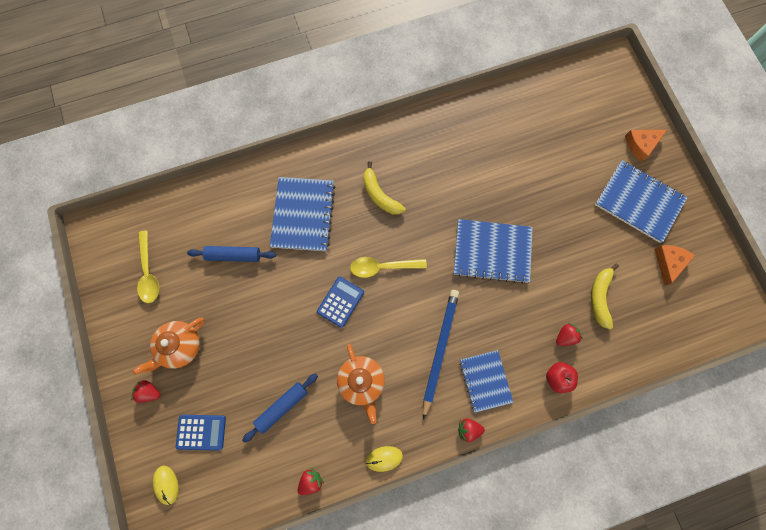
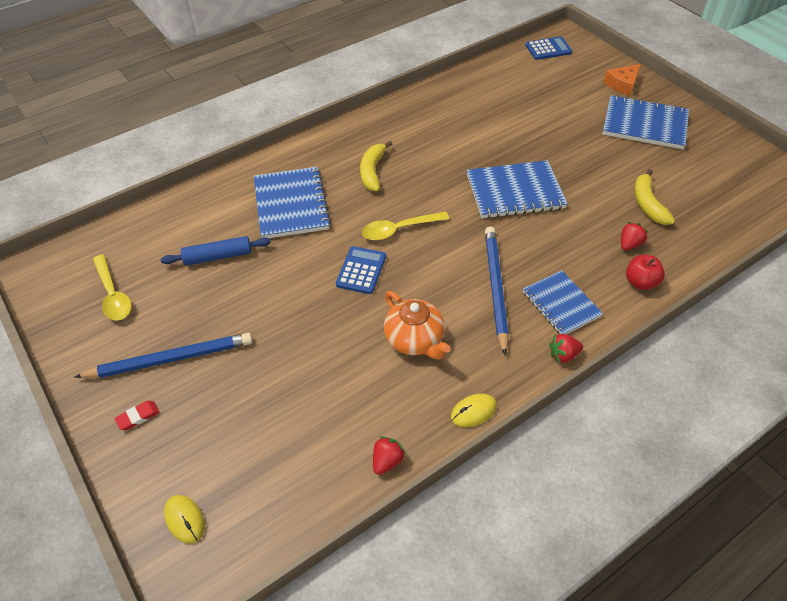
camera: 15 degrees left, 25 degrees down
(149, 392) = (138, 417): red strawberry -> red eraser
(180, 346) = (170, 359): orange teapot -> blue pencil
(201, 432) = (221, 444): blue calculator -> blue calculator (548, 49)
(282, 407) = (322, 389): blue rolling pin -> none
(380, 195) = (373, 171): yellow banana -> yellow banana turned 60 degrees clockwise
(669, 262) = (701, 163): orange cheese -> none

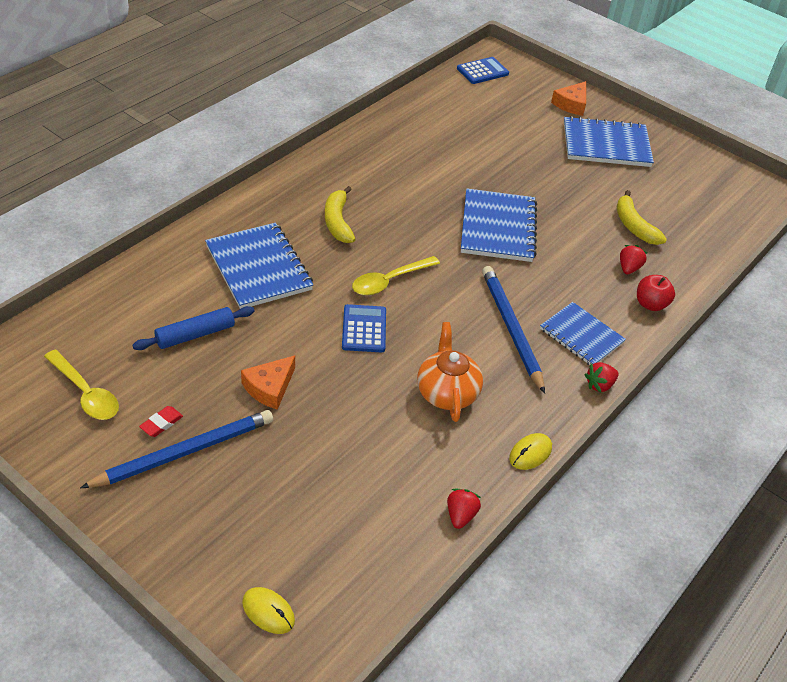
camera: 20 degrees left, 5 degrees down
(138, 417) = (172, 518): red eraser -> red eraser (161, 423)
(261, 312) = (269, 388): none -> orange cheese
(415, 340) = (447, 392): orange teapot -> orange teapot turned 135 degrees counterclockwise
(515, 192) = (498, 228): blue notebook -> blue notebook turned 60 degrees counterclockwise

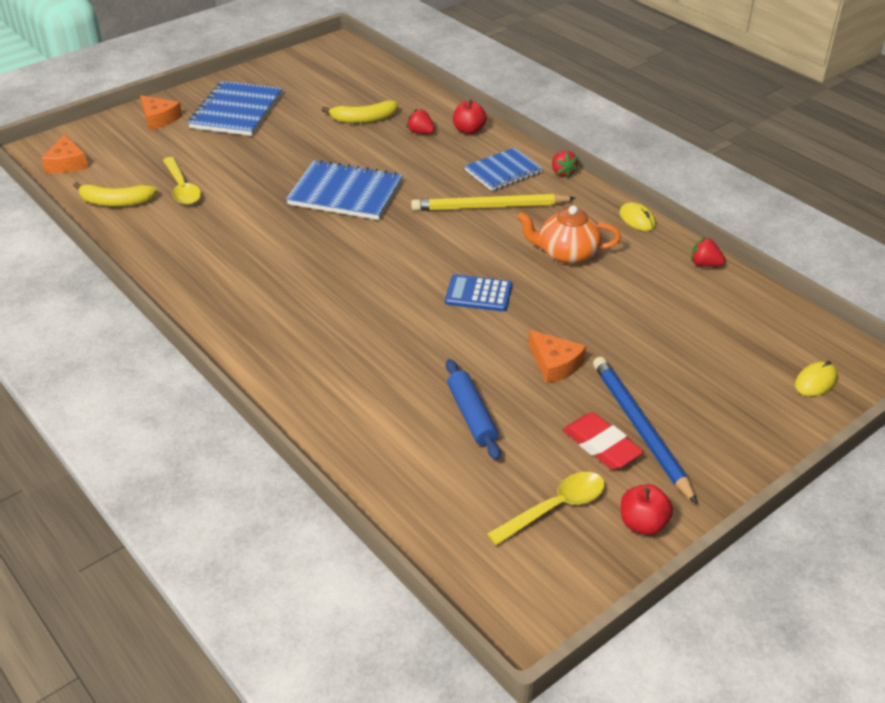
camera: 75 degrees left, 5 degrees down
(64, 453) = (643, 524): none -> red apple
(161, 423) = (601, 445): red eraser -> red eraser, size x1.77
(259, 268) = (370, 361): blue notebook -> none
(338, 222) = (306, 296): yellow banana -> yellow banana (116, 202)
(389, 281) = (411, 270): yellow spoon -> yellow spoon (182, 188)
(482, 71) = (67, 163): blue calculator -> orange cheese
(511, 329) = (490, 207): blue pencil -> yellow pencil

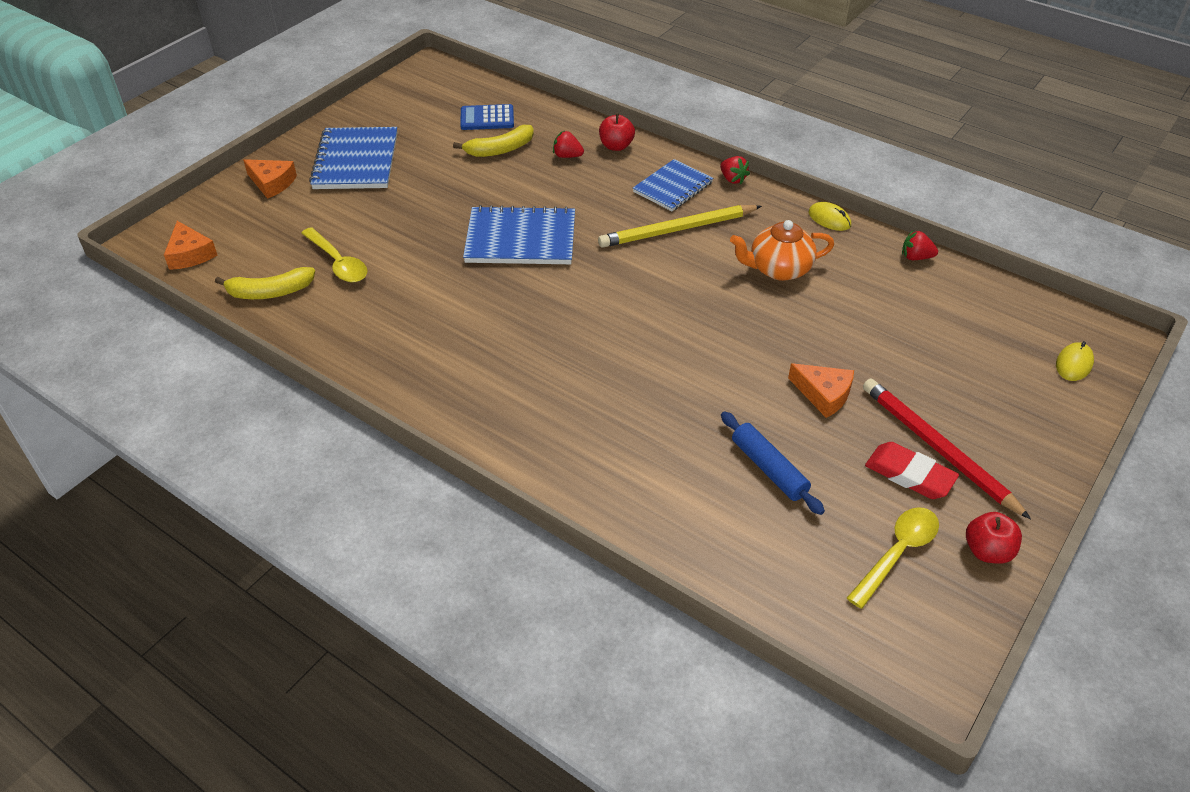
camera: 15 degrees left, 5 degrees up
(478, 294) = (712, 330): blue calculator -> blue calculator (487, 118)
(640, 429) = (937, 449): blue pencil -> red pencil

